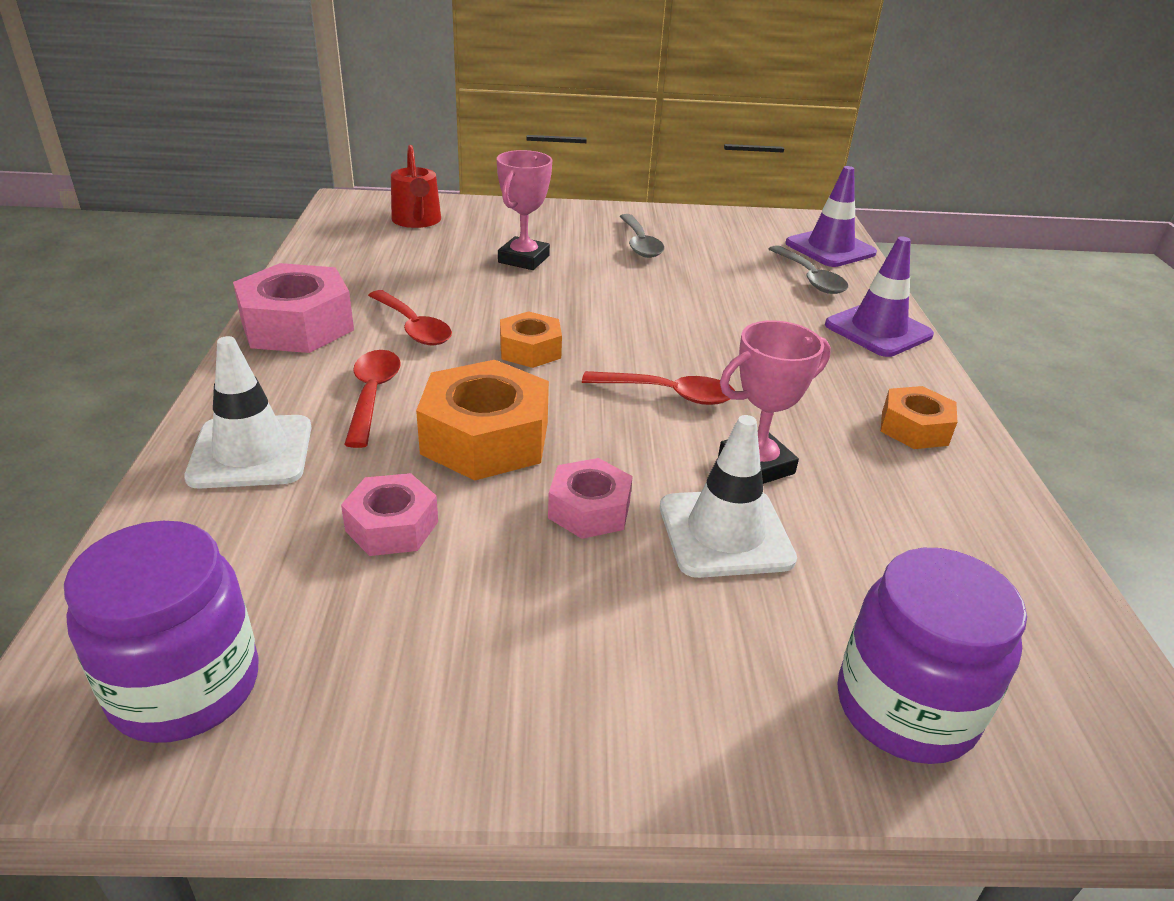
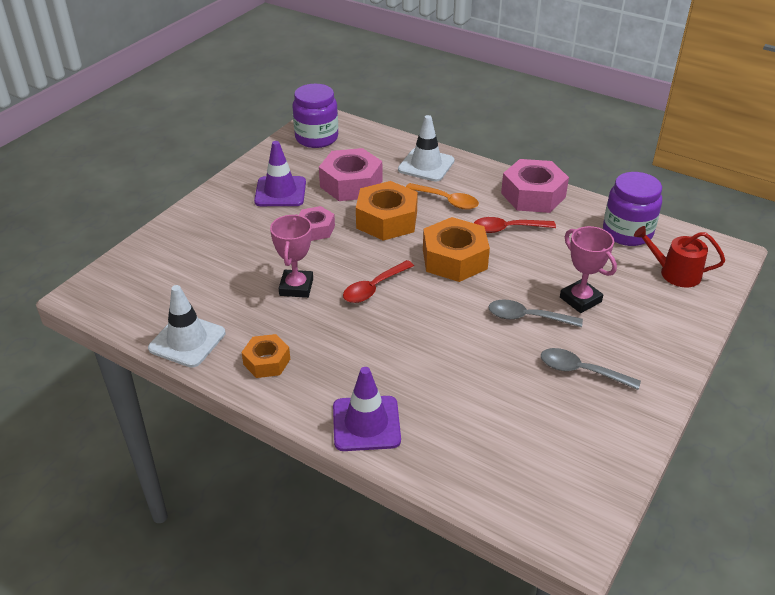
camera: 125 degrees right, 5 degrees up
(372, 395) = (446, 201): red spoon -> orange spoon
(392, 526) = (351, 184): pink nut -> pink nut, size x1.71
(530, 350) = (454, 259): orange nut -> orange nut, size x1.71
(725, 533) = (268, 256): white traffic cone -> white traffic cone (187, 341)
(809, 278) = (465, 439): grey spoon -> grey spoon (527, 317)
(830, 248) = (512, 495): purple traffic cone -> purple traffic cone (280, 192)
(905, 708) = (161, 253): purple jar -> purple jar (627, 232)

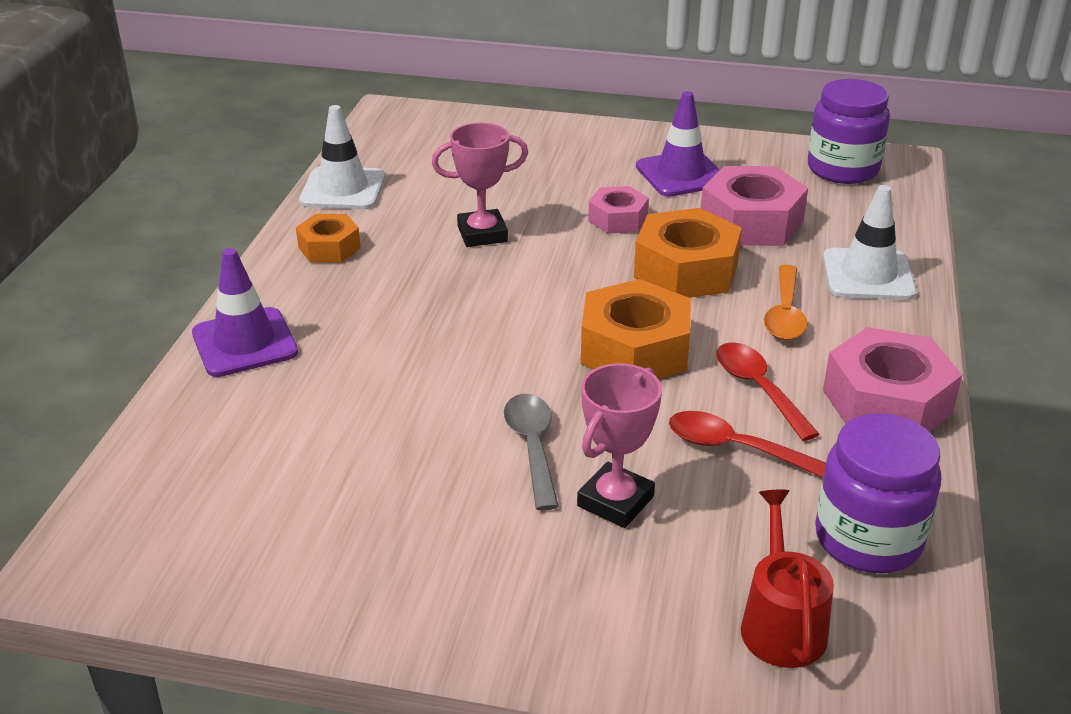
camera: 70 degrees right, 5 degrees down
(374, 288) = (518, 292): red spoon -> red spoon (734, 448)
(581, 371) = (428, 526): grey spoon -> none

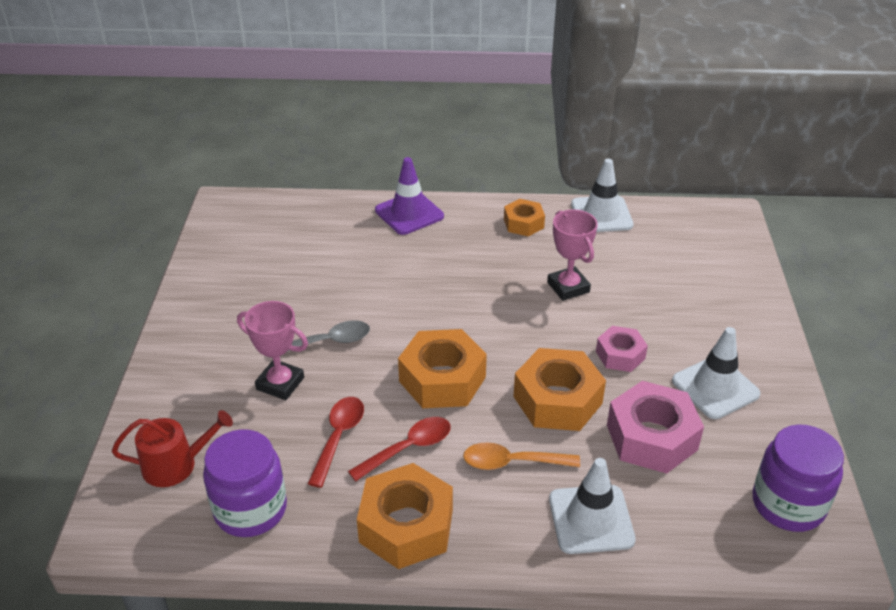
camera: 80 degrees right, 5 degrees up
(681, 174) = (715, 387): purple traffic cone -> white traffic cone
(887, 401) = (406, 526): pink nut -> orange nut

